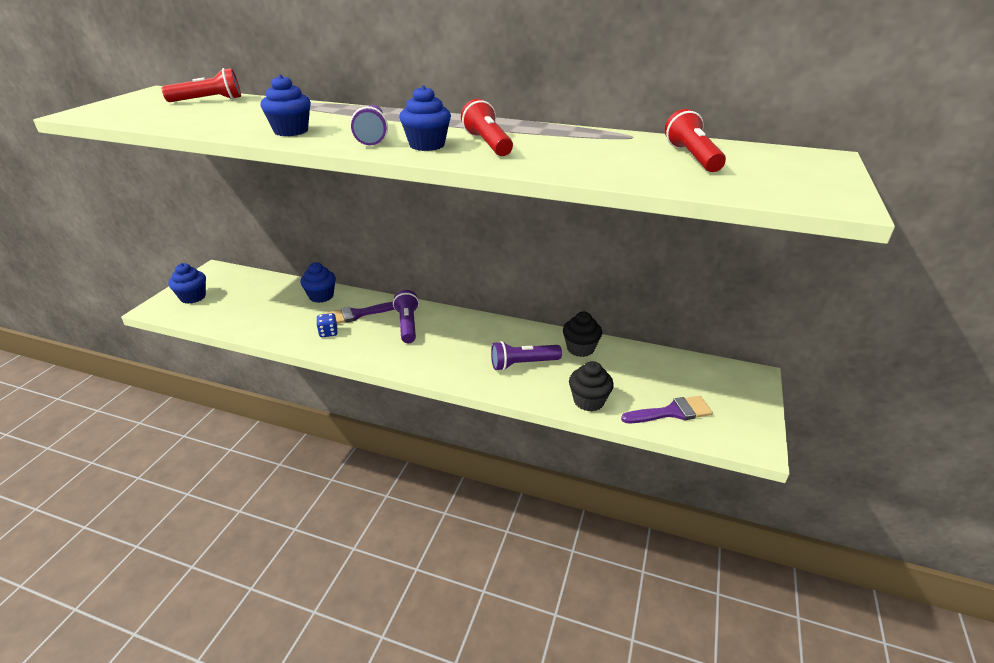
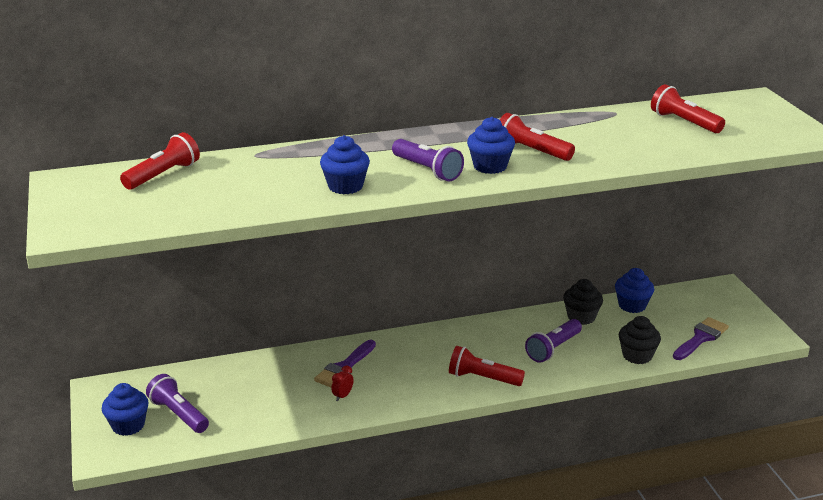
camera: 35 degrees left, 5 degrees down
(321, 296) = (278, 366): blue cupcake -> blue cupcake (632, 305)
(328, 333) = (342, 396): blue dice -> red clock
(407, 325) = (408, 357): purple flashlight -> purple flashlight (178, 414)
(437, 363) = (482, 378): none -> red flashlight

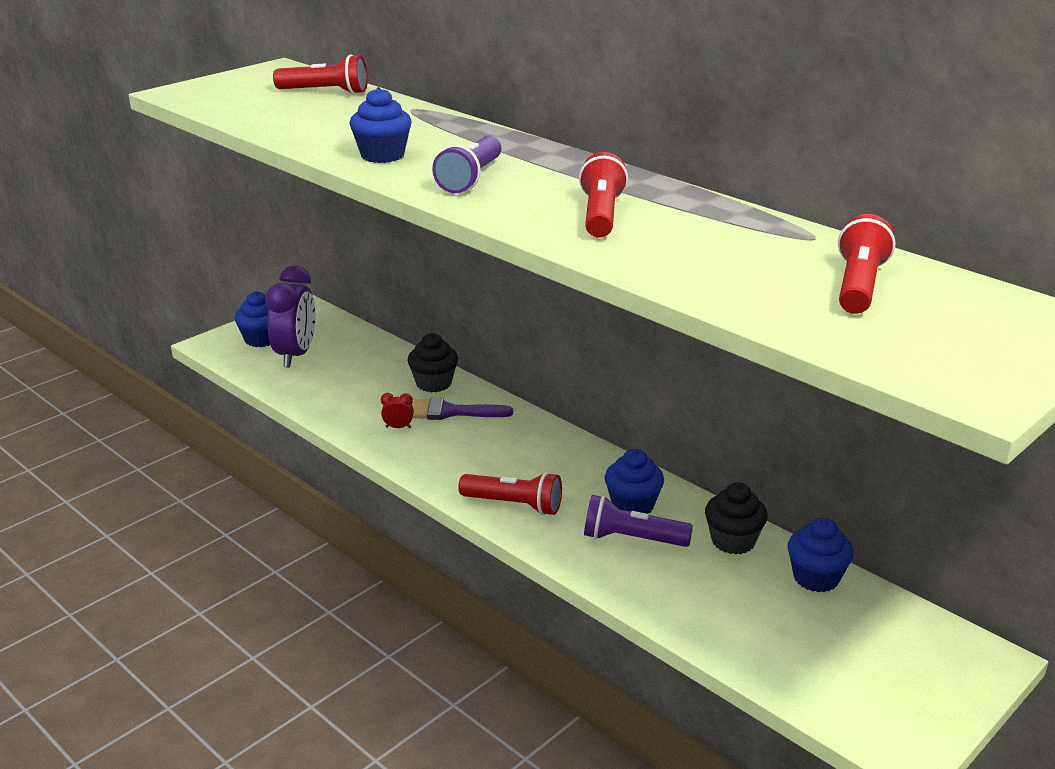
camera: 60 degrees right, 0 degrees up
(178, 414) = (296, 355): purple flashlight -> purple clock
(482, 378) = (514, 505): red flashlight -> red flashlight turned 120 degrees clockwise
(490, 166) = (523, 204): blue cupcake -> blue cupcake (632, 505)
(637, 355) = (691, 615): black cupcake -> black cupcake (433, 383)
(701, 338) = (806, 667): purple brush -> none

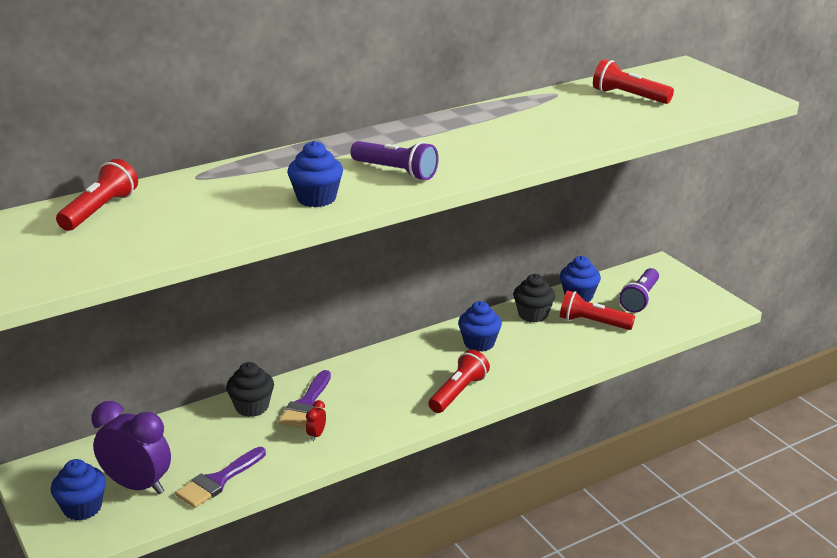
camera: 75 degrees left, 0 degrees up
(310, 390) = (218, 481): none -> purple brush
(600, 215) = (493, 140): red flashlight -> red flashlight (592, 323)
(632, 539) = (518, 351): purple flashlight -> purple flashlight (640, 299)

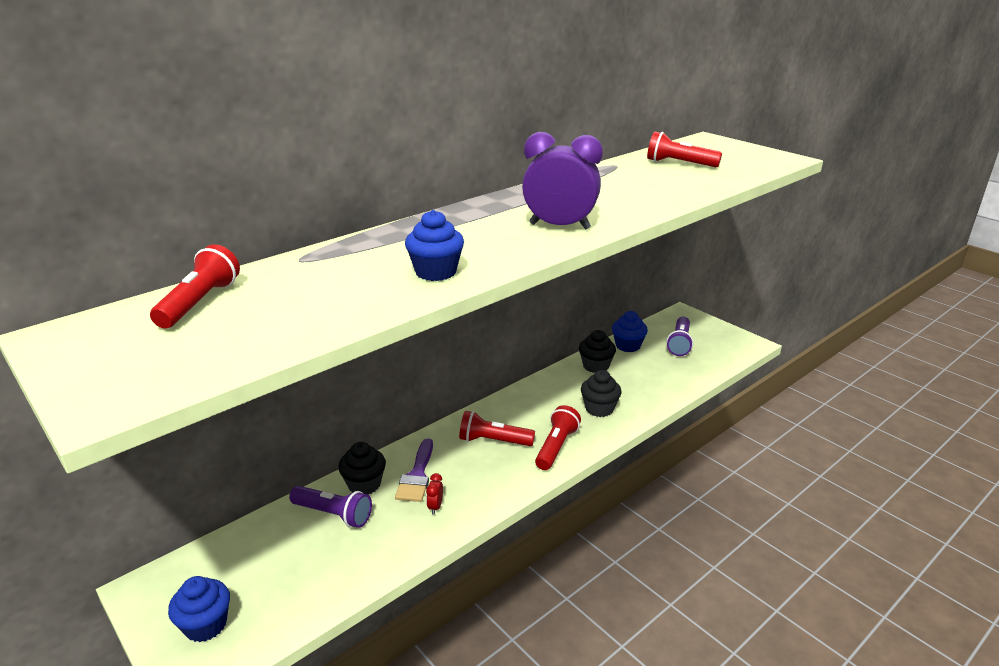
camera: 10 degrees left, 0 degrees up
(137, 485) = (262, 589): purple clock -> purple clock (559, 226)
(218, 481) = (347, 572): purple brush -> none
(396, 171) = (505, 240): purple flashlight -> purple flashlight (333, 514)
(479, 343) = (558, 397): blue cupcake -> none
(519, 359) = (599, 408): none -> black cupcake
(592, 323) = (649, 368): red flashlight -> red flashlight (493, 441)

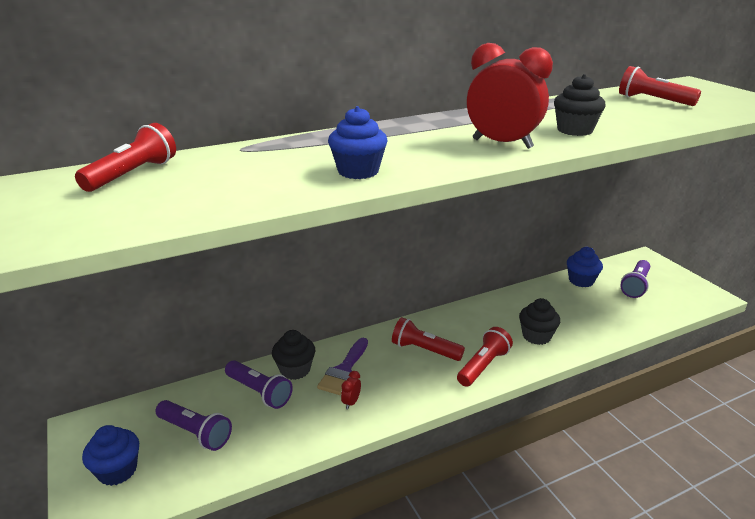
camera: 15 degrees right, 0 degrees up
(279, 569) = (195, 432): none -> purple flashlight
(559, 226) = (502, 144): purple clock -> red clock
(596, 366) = (543, 295): black cupcake -> black cupcake (574, 130)

